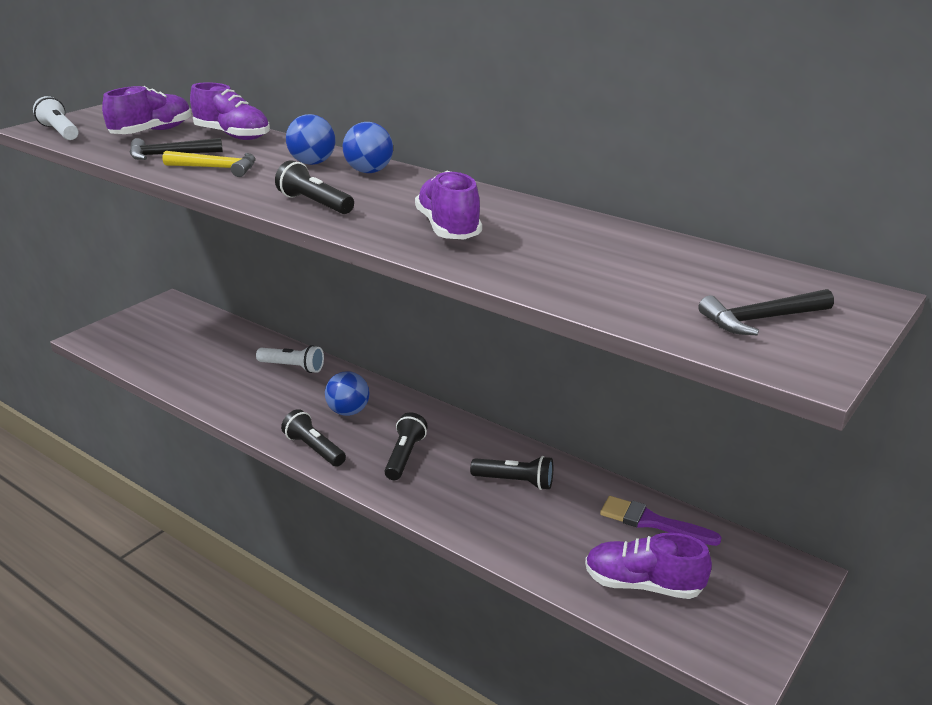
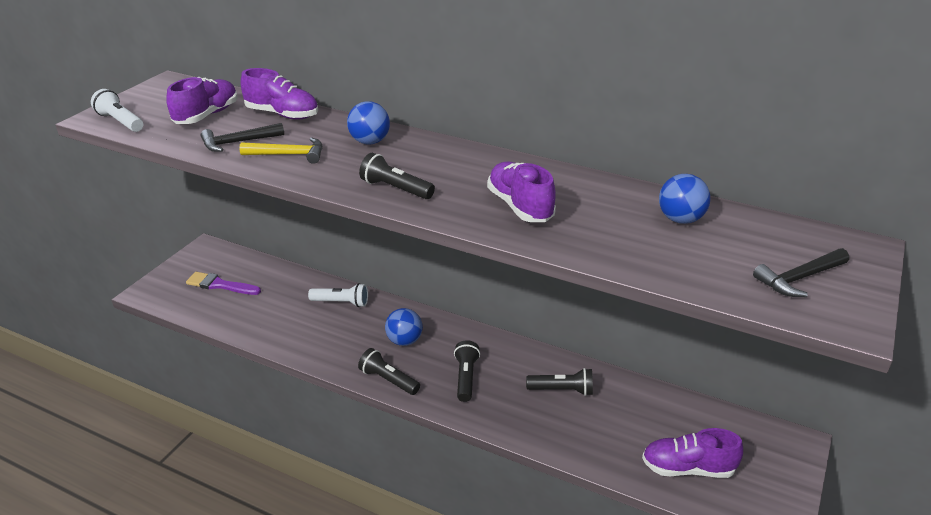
camera: 10 degrees left, 5 degrees up
(369, 171) = (423, 148): blue ball -> blue ball (680, 219)
(652, 522) = (678, 413): purple brush -> purple brush (220, 285)

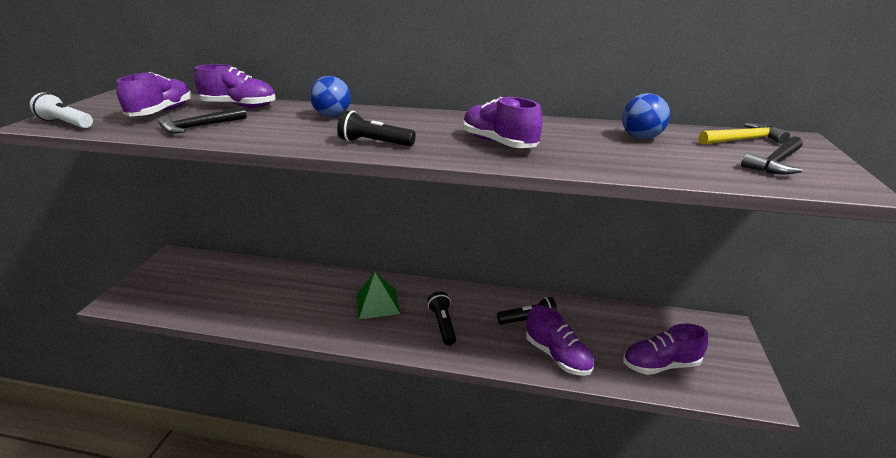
camera: 15 degrees left, 5 degrees down
(220, 285) = (190, 284): purple brush -> none
(289, 155) = (256, 130): yellow hammer -> yellow hammer (743, 140)
(341, 303) = (310, 281): white flashlight -> none
(388, 380) = (374, 339): black flashlight -> none
(404, 341) = (377, 303): blue ball -> green pyramid
(576, 436) = (557, 356): none -> purple shoe

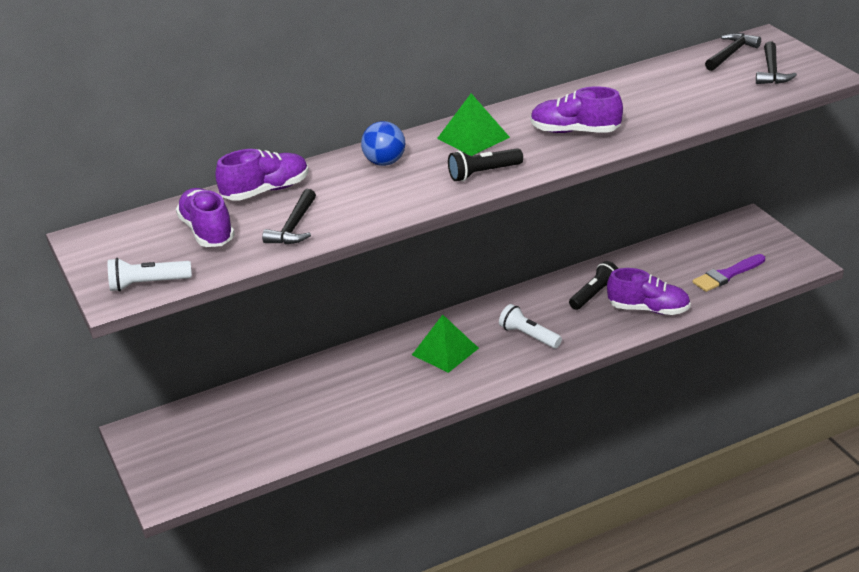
camera: 35 degrees left, 5 degrees up
(417, 122) = (473, 137): none -> green pyramid
(443, 324) = (529, 336): black flashlight -> white flashlight
(641, 137) = (664, 81): blue ball -> none
(660, 364) = (727, 275): purple shoe -> purple brush
(743, 140) = (731, 53): yellow hammer -> black hammer

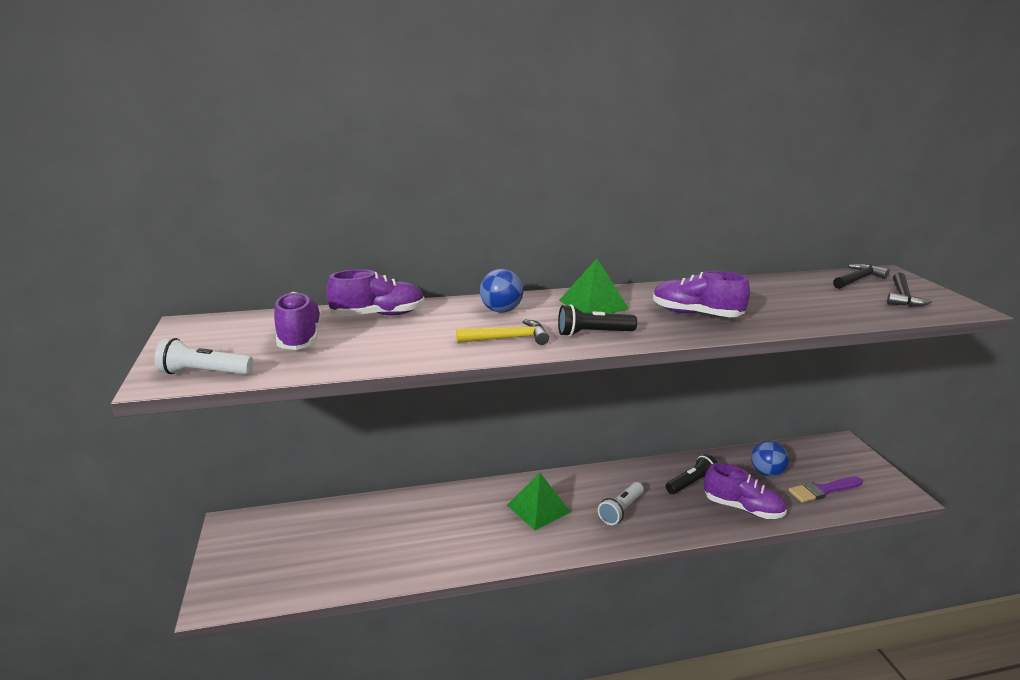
camera: 10 degrees right, 10 degrees down
(294, 227) = (383, 347): black hammer -> none
(406, 194) = (508, 338): none -> yellow hammer
(529, 336) = (621, 510): white flashlight -> white flashlight turned 105 degrees counterclockwise
(669, 268) = (766, 472): none -> blue ball

